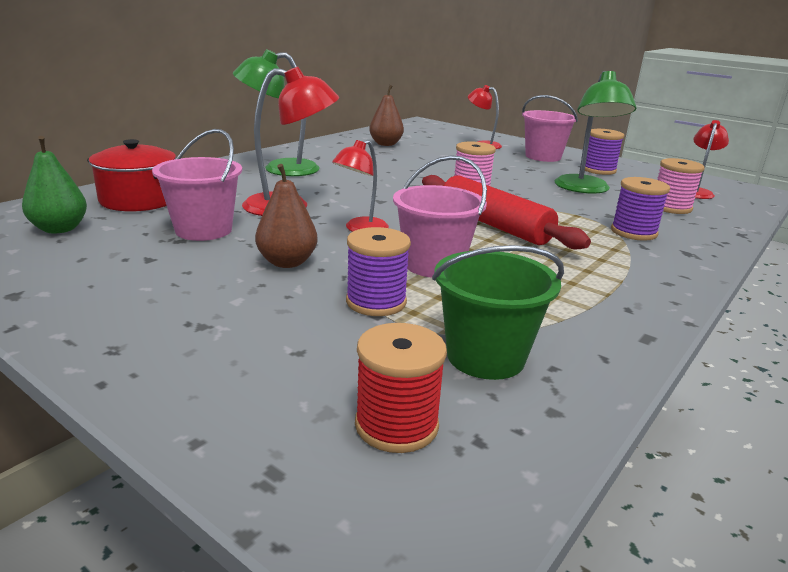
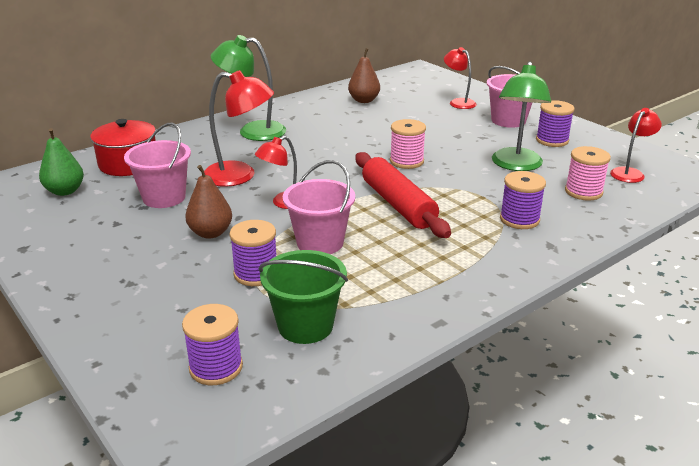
camera: 15 degrees right, 5 degrees up
(396, 425) = (216, 367): red spool -> purple spool

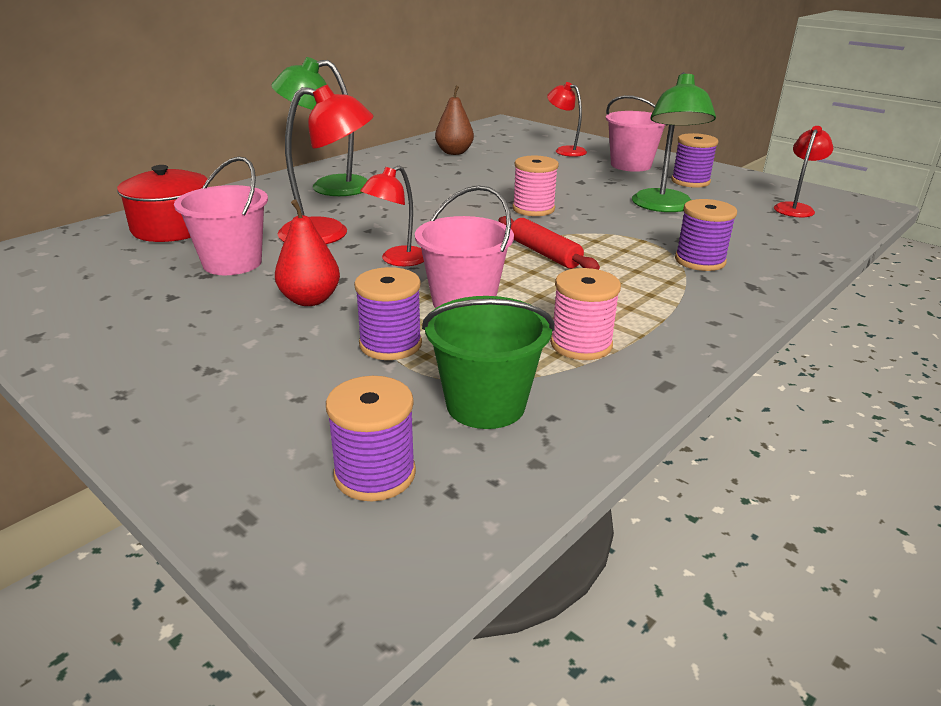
camera: 10 degrees left, 0 degrees up
(65, 191) = (87, 263): green pear -> none
(210, 233) = (310, 300): brown pear -> red pear
(398, 204) = (544, 253): red rolling pin -> red rolling pin, size x0.64
(583, 192) = (756, 229): pink spool -> pink spool (581, 344)

